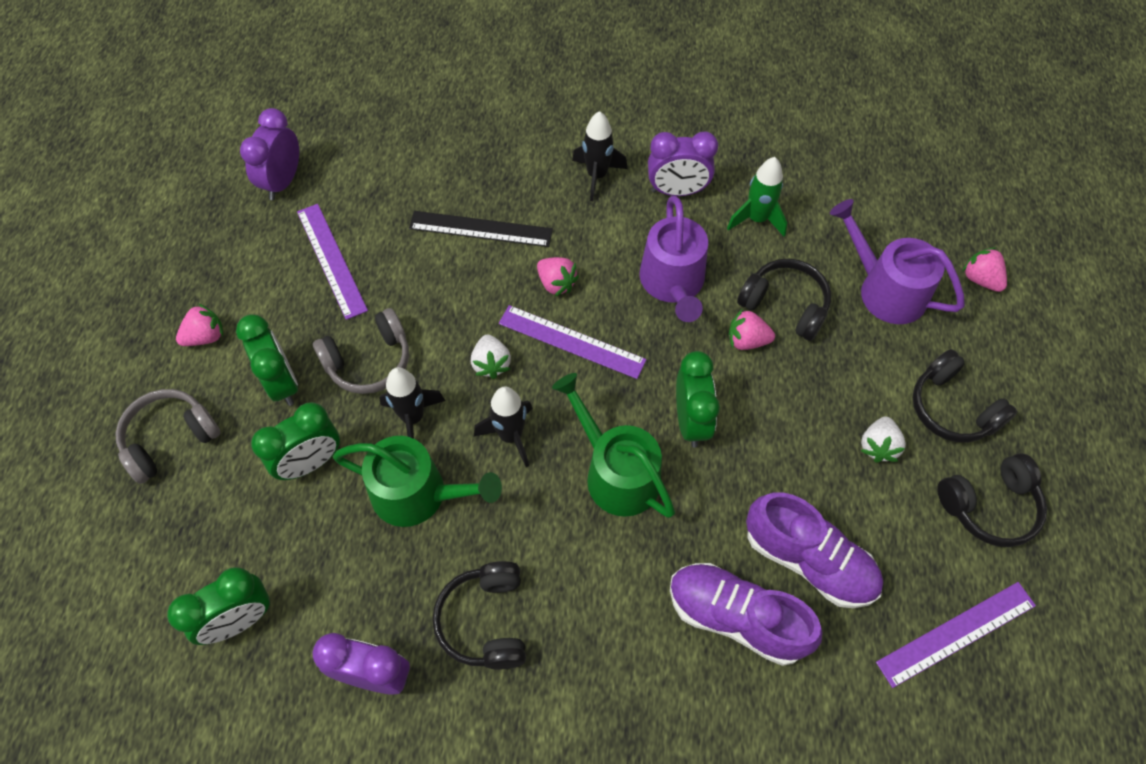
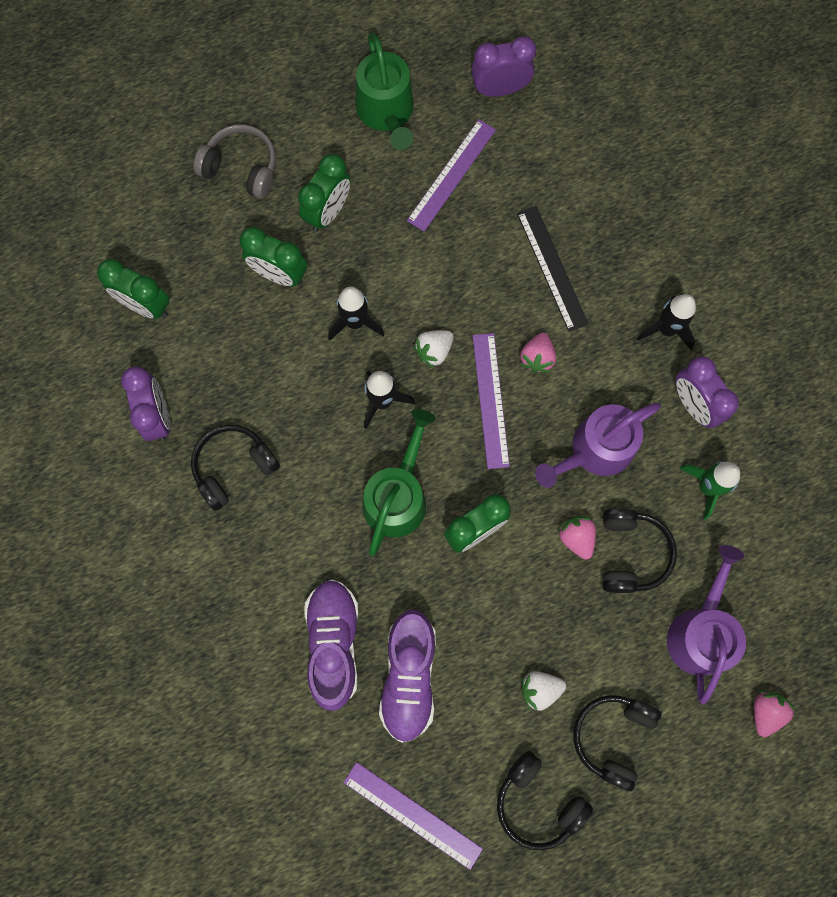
camera: 60 degrees right, 15 degrees up
(205, 336) = (332, 132): pink strawberry -> none
(369, 361) = (382, 261): grey headphones -> none
(418, 494) = (298, 363): green watering can -> green watering can (386, 112)

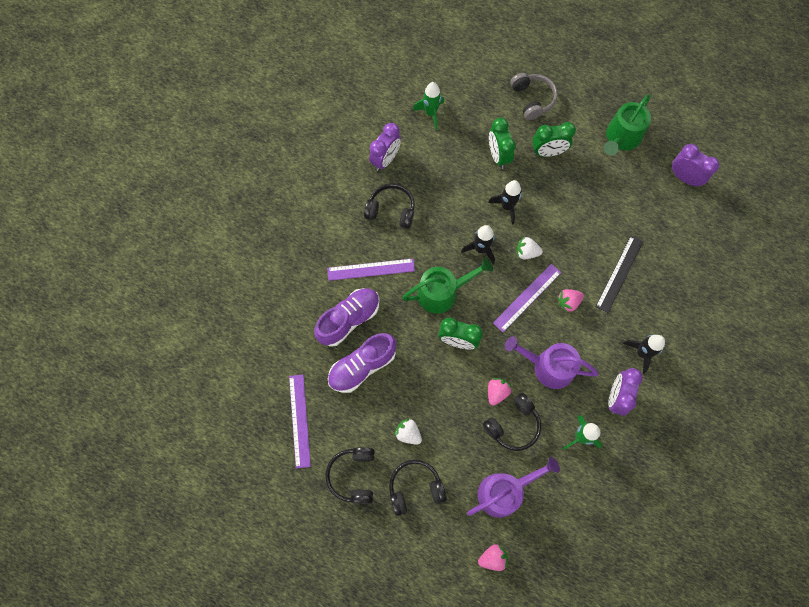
camera: 50 degrees right, 5 degrees down
(145, 305) = (431, 113): green clock -> green rocket
(451, 175) = (620, 191): purple ruler -> purple ruler (371, 269)

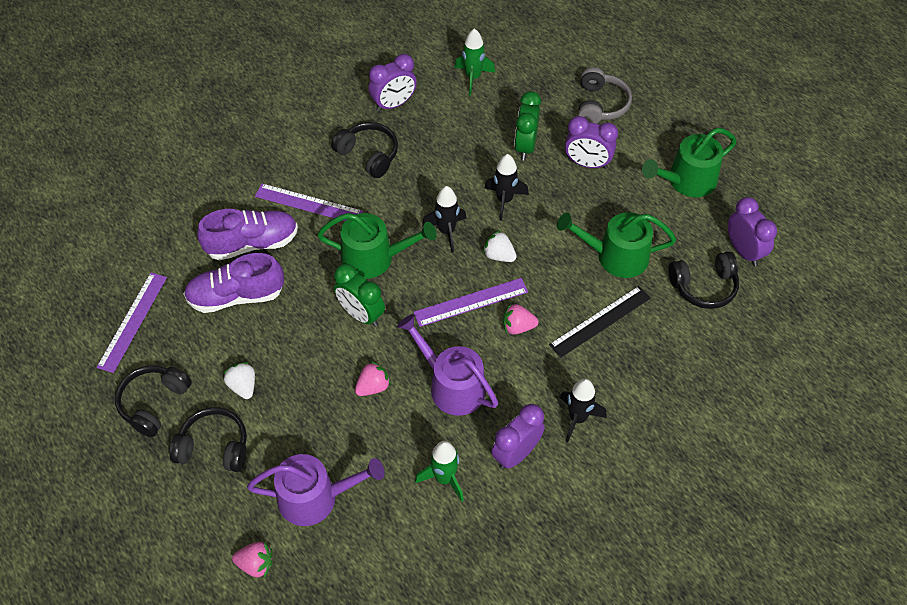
camera: 25 degrees right, 15 degrees down
(513, 425) = (370, 430): black headphones -> black headphones (704, 286)
(548, 152) = (587, 163): green clock -> purple clock
(604, 218) = (616, 256): none -> green watering can

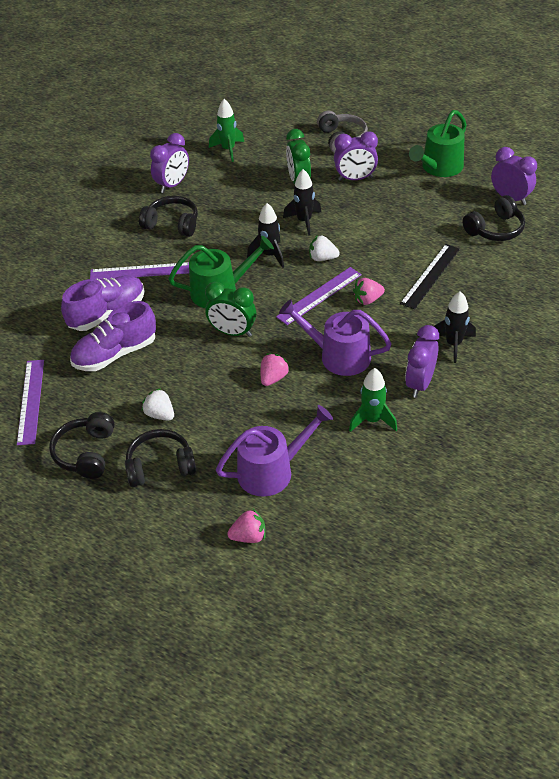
camera: 20 degrees left, 10 degrees down
(616, 256) = (415, 231): green watering can -> none

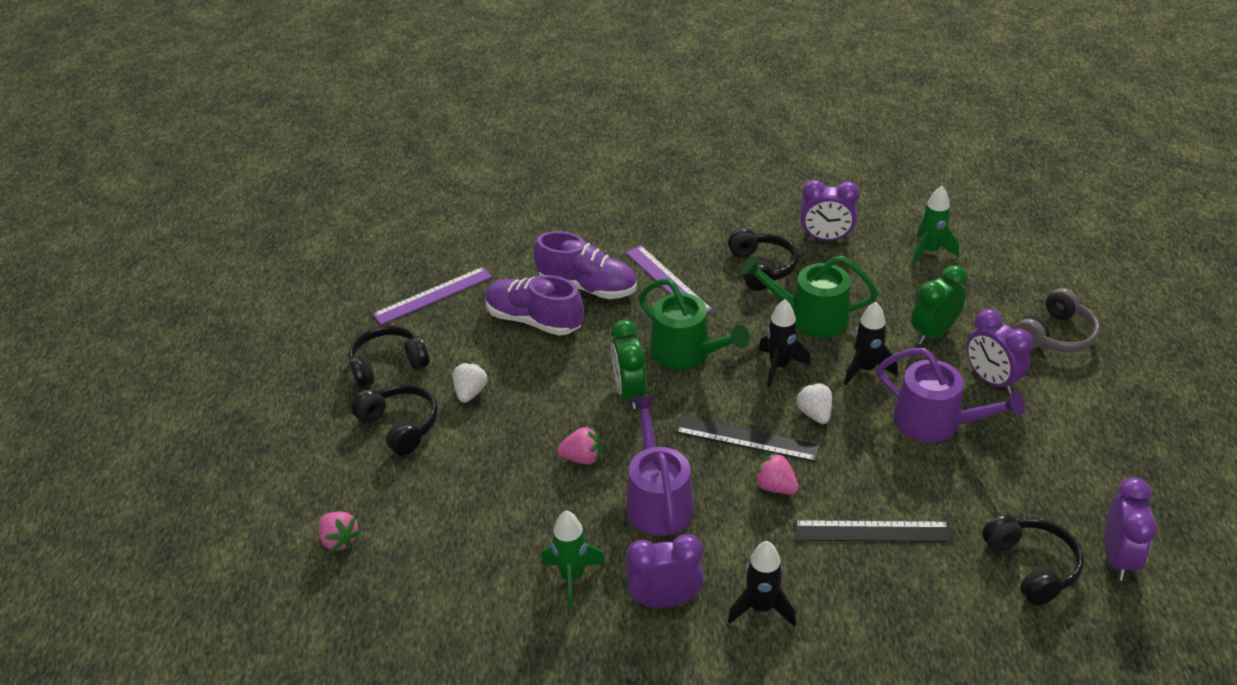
camera: 60 degrees right, 5 degrees down
(271, 471) = (441, 518): purple watering can -> purple watering can (935, 422)
(319, 295) = (746, 439): purple ruler -> black ruler
(439, 167) = (1102, 453): green watering can -> green watering can (810, 317)
(495, 229) = (1031, 566): black headphones -> black headphones turned 135 degrees counterclockwise

